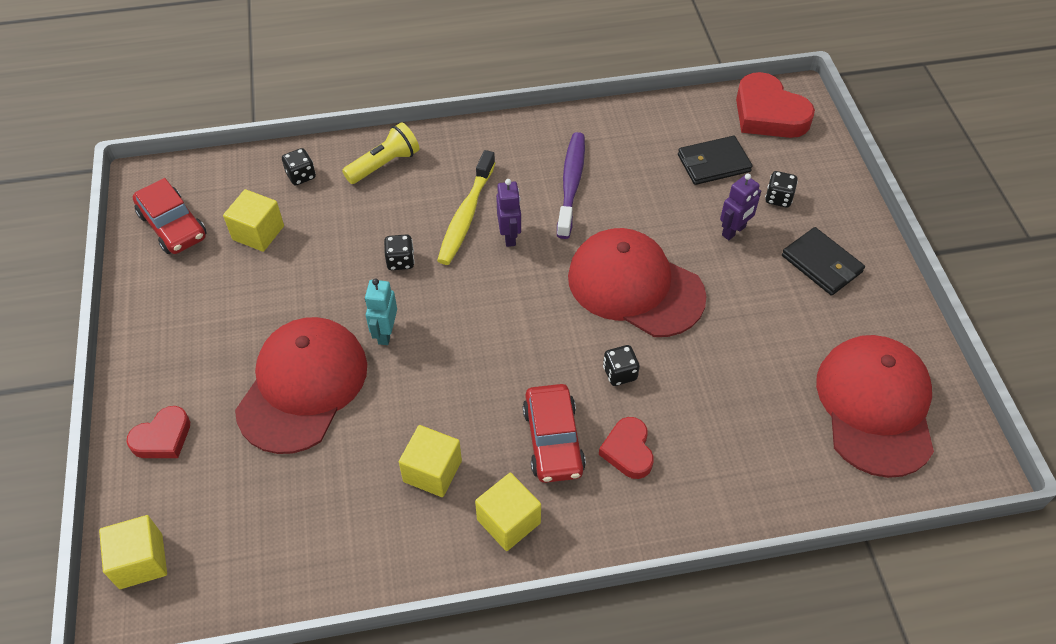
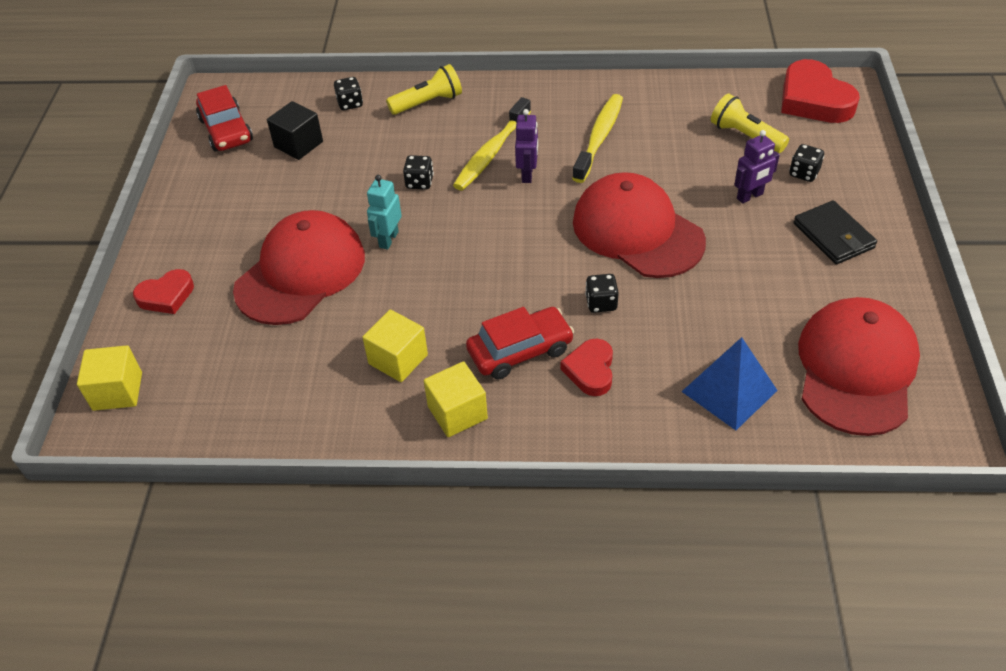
camera: 15 degrees right, 5 degrees down
(258, 233) = (298, 144): yellow cube -> black cube
(553, 440) = (520, 350): red car -> red car turned 120 degrees counterclockwise
(571, 183) = (599, 137): purple toothbrush -> yellow toothbrush
(713, 163) = (745, 136): black wallet -> yellow flashlight
(765, 450) = (729, 391): none -> blue pyramid

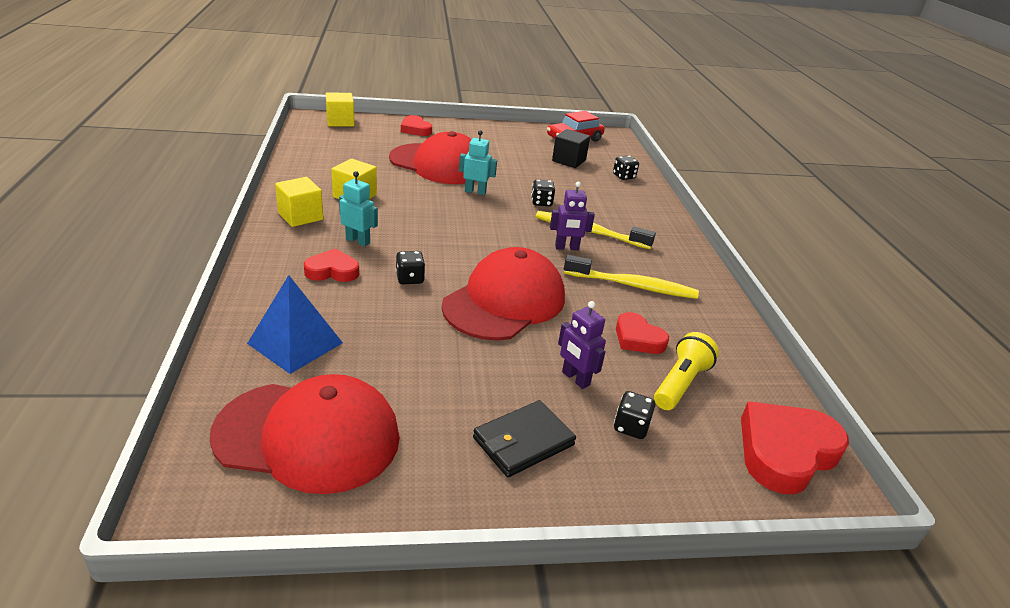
camera: 75 degrees right, 15 degrees down
(428, 103) = (641, 205): yellow flashlight -> none
(520, 350) = (358, 241): red car -> turquoise robot
(686, 149) = (638, 338): none -> red heart

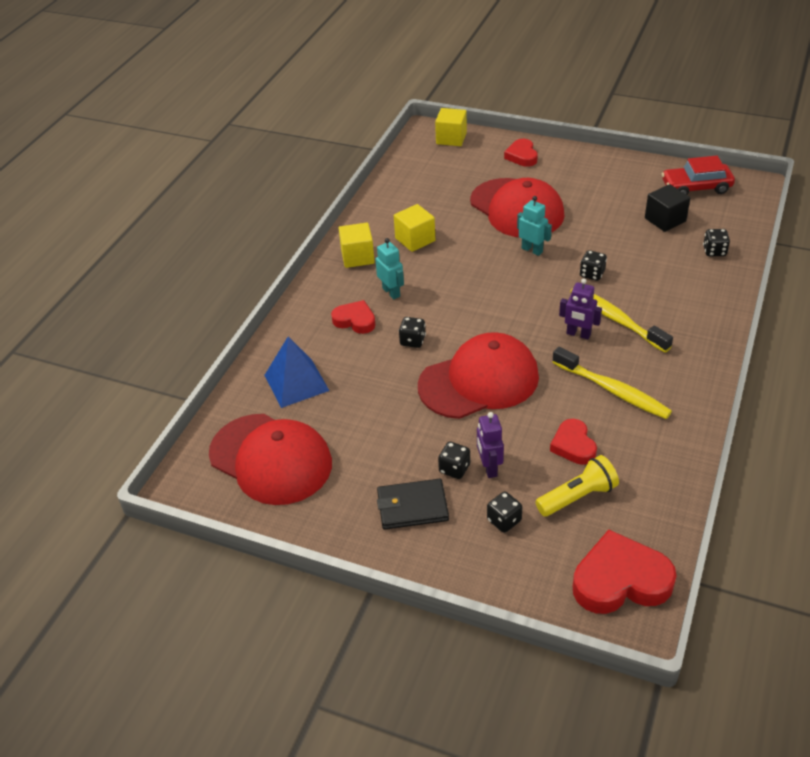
camera: 35 degrees right, 10 degrees up
(540, 389) = (454, 469): none -> black dice

